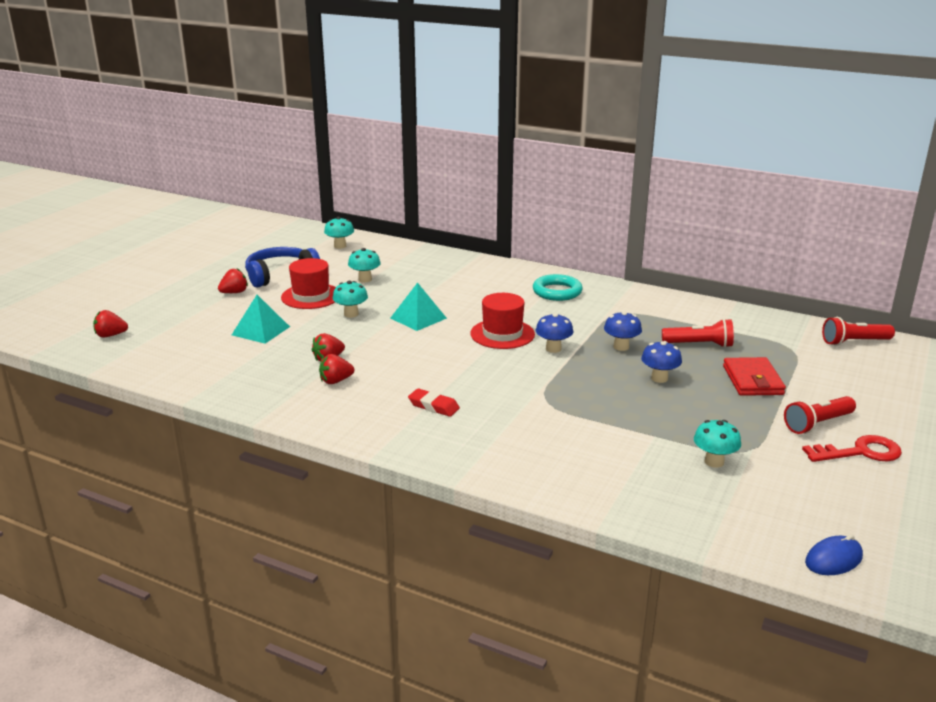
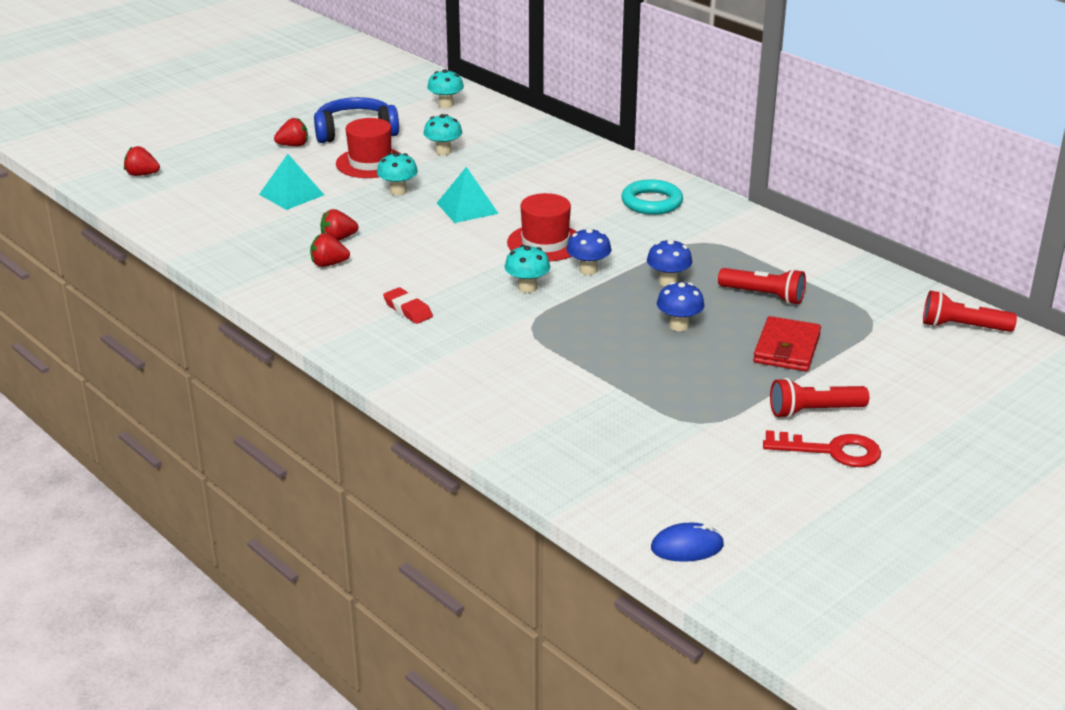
camera: 20 degrees right, 5 degrees up
(714, 462) = (654, 426): turquoise mushroom -> turquoise mushroom (527, 288)

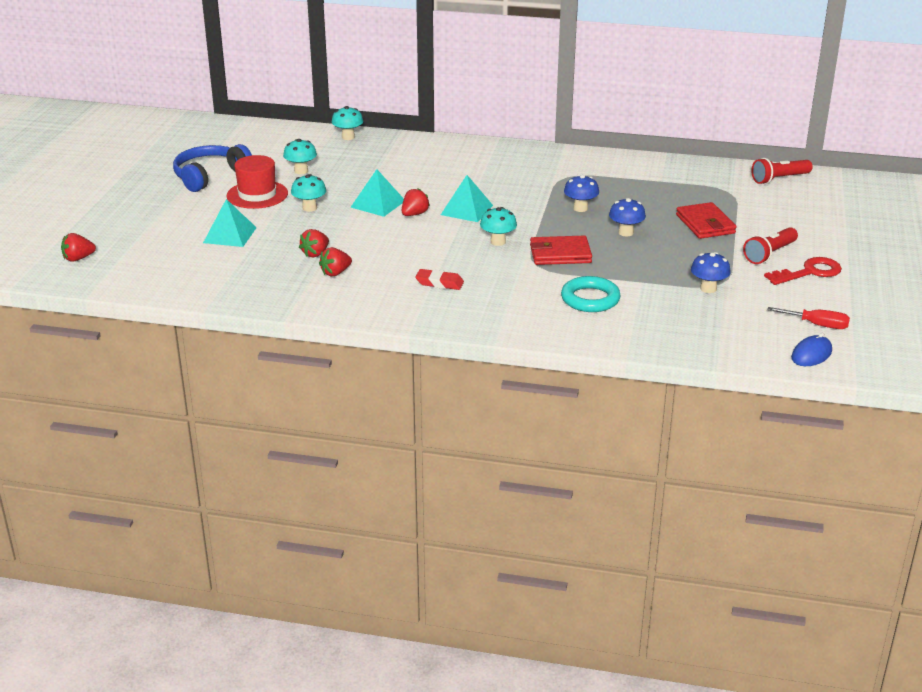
camera: 35 degrees left, 0 degrees up
(293, 145) = (175, 200): red strawberry -> red strawberry (414, 214)
(446, 105) = (252, 138): turquoise mushroom -> turquoise mushroom (348, 137)
(545, 243) = (466, 210): red hat -> turquoise pyramid
(572, 324) = (560, 254): none -> red wallet
(588, 270) = (520, 218): blue mushroom -> blue mushroom (708, 289)
(651, 202) = (497, 162): turquoise ring -> turquoise ring (590, 299)
(747, 516) = (817, 325): none -> red screwdriver
(763, 296) = (648, 198): red flashlight -> none

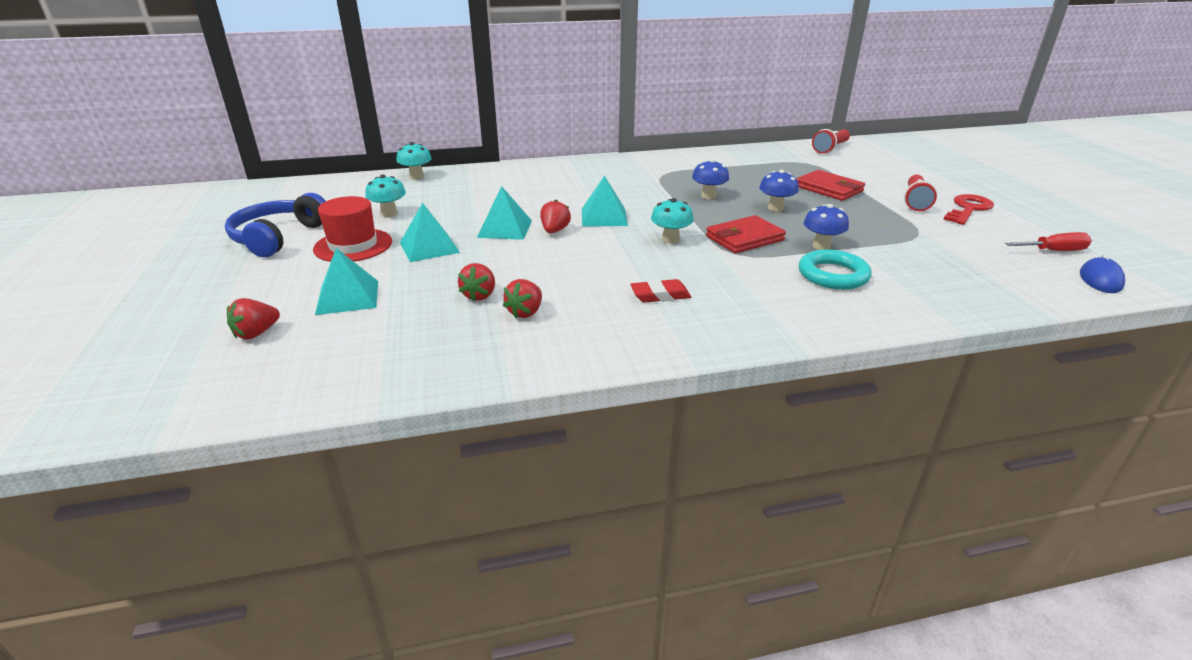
camera: 25 degrees left, 0 degrees up
(78, 258) = (118, 382): red strawberry -> red strawberry (256, 333)
(309, 208) = (429, 247): turquoise mushroom -> turquoise pyramid
(708, 289) = (917, 240): blue mushroom -> blue mushroom (821, 246)

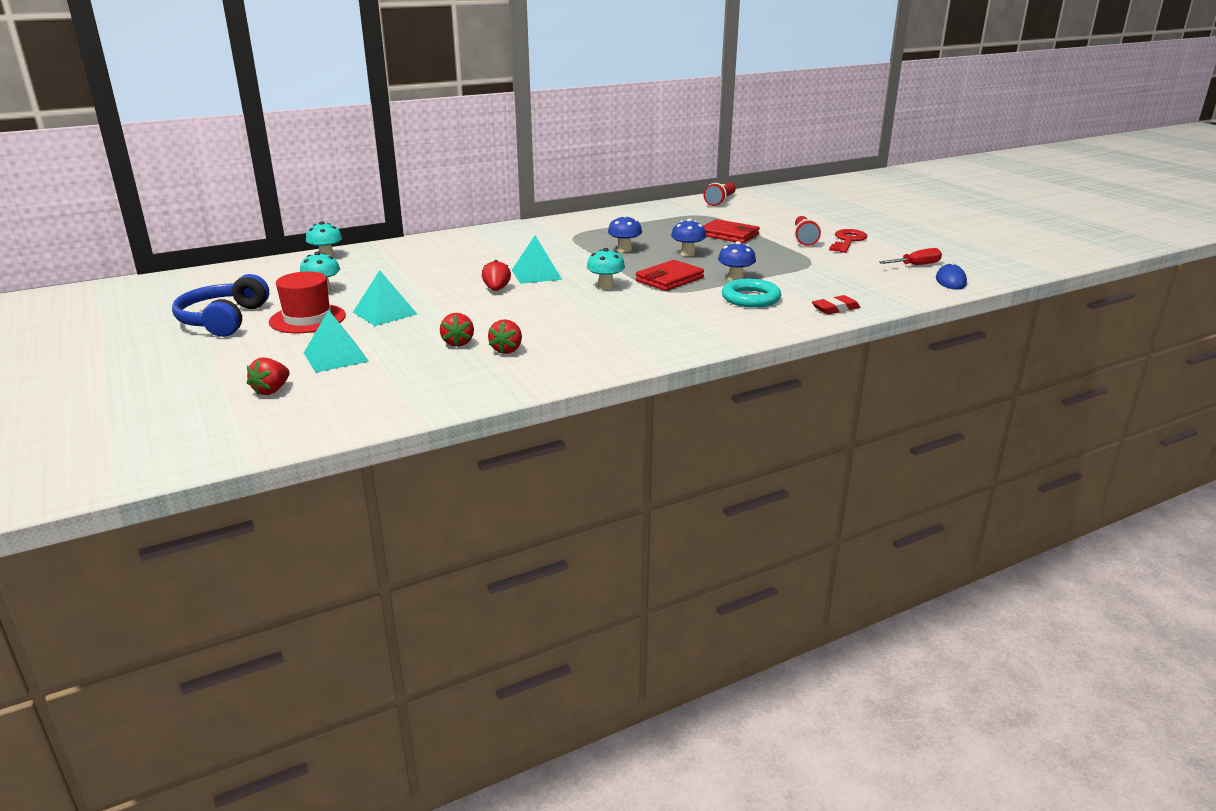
camera: 15 degrees left, 5 degrees down
(505, 229) = (448, 292): turquoise pyramid -> none
(660, 295) = (615, 326): red eraser -> red eraser (835, 309)

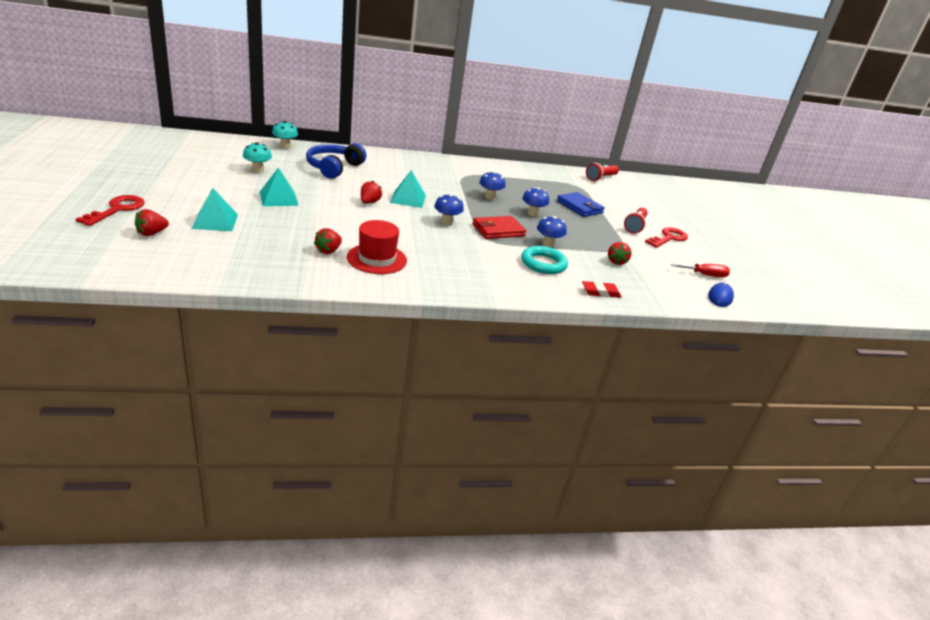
camera: 15 degrees right, 5 degrees up
(194, 378) = (117, 209): none -> red key
(223, 320) = (176, 173): blue headphones -> blue headphones (334, 168)
(307, 319) = (227, 188): red hat -> red hat (377, 259)
(458, 343) = (302, 235): red strawberry -> red strawberry (616, 261)
(605, 286) = (446, 222): turquoise mushroom -> blue mushroom
(729, 235) = (579, 207): red wallet -> blue wallet

